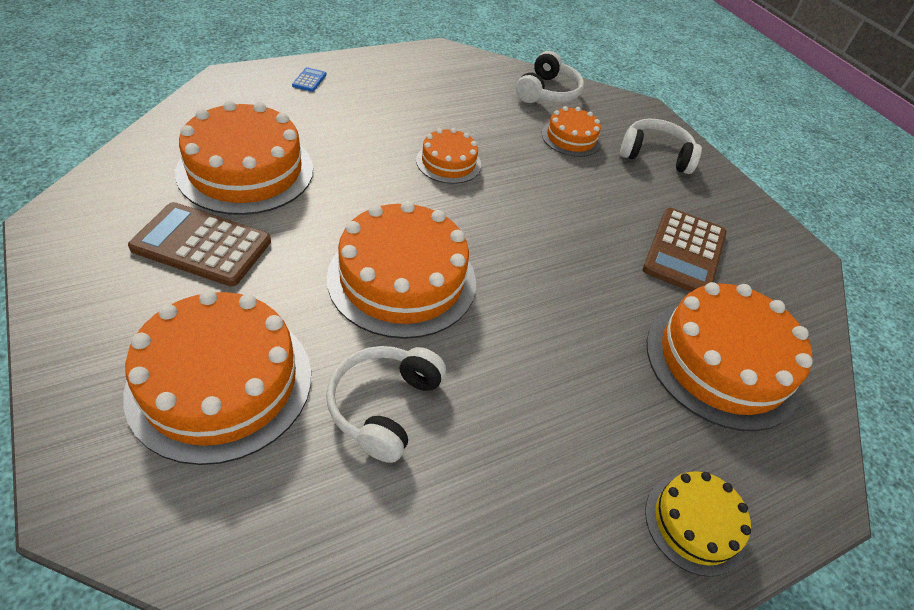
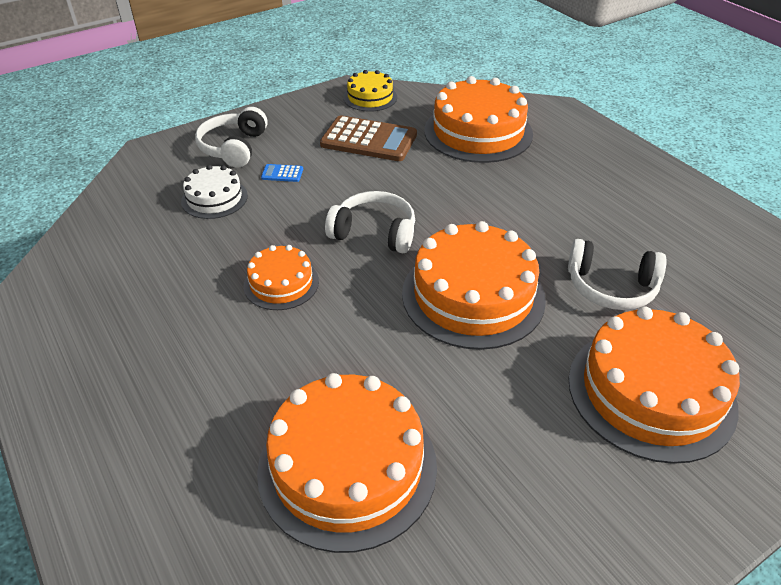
camera: 90 degrees left, 5 degrees down
(202, 245) = (496, 466): brown calculator -> none
(309, 80) = (104, 453): blue calculator -> blue calculator (282, 173)
(547, 92) = (120, 216): white headphones -> white headphones (374, 232)
(571, 138) = (214, 198): orange cake -> white cake
(694, 523) = (608, 151): yellow cake -> yellow cake (370, 97)

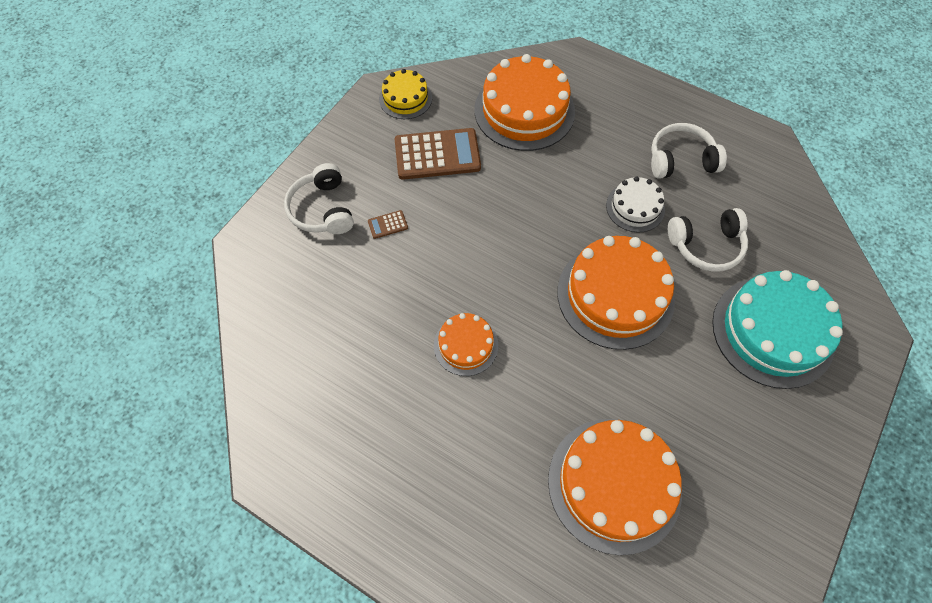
camera: 25 degrees left, 20 degrees up
(214, 198) = (348, 277): white cake -> white cake (635, 207)
(282, 173) = (388, 225): blue calculator -> brown calculator
(374, 232) = (506, 261): white headphones -> white headphones (681, 160)
(651, 392) = (772, 331): orange cake -> turquoise cake

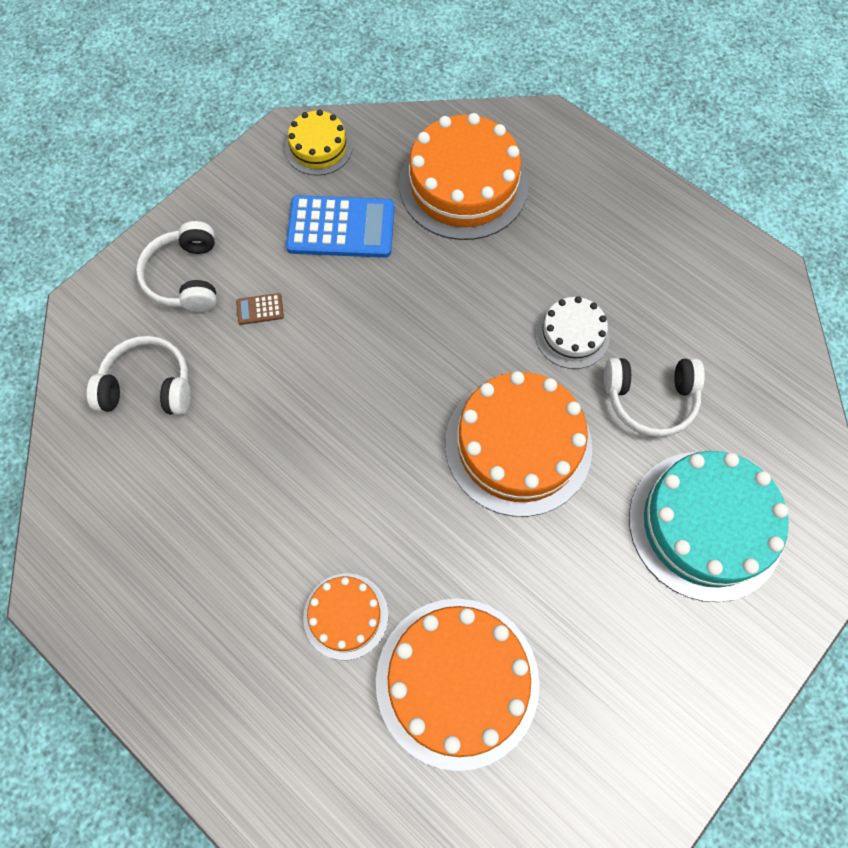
camera: 10 degrees right, 5 degrees up
(437, 154) = (341, 227): brown calculator -> blue calculator
(466, 345) = (319, 477): orange cake -> orange cake (345, 616)
(681, 160) = (646, 281): white headphones -> white headphones (148, 386)

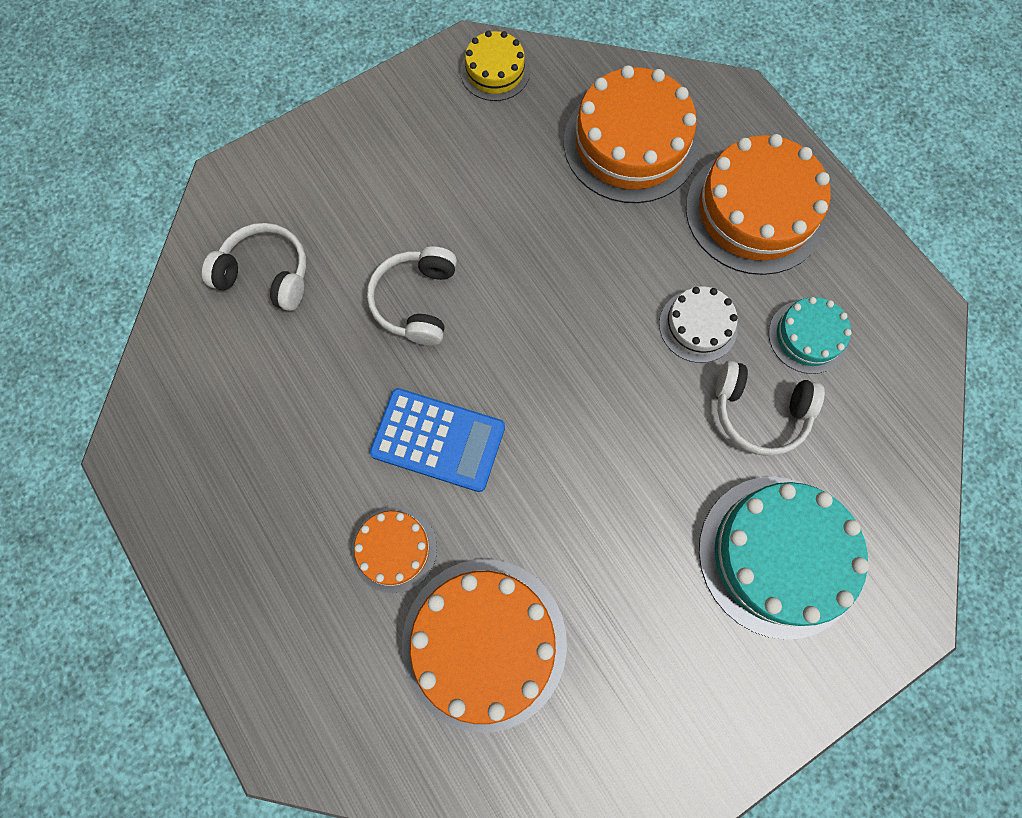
camera: 15 degrees right, 5 degrees up
(186, 277) = (330, 174): white headphones -> white headphones (416, 301)
(260, 309) = (393, 224): brown calculator -> none
(341, 227) = (495, 159): blue calculator -> blue calculator (438, 440)
(518, 445) = (610, 425): orange cake -> orange cake (755, 211)
(673, 320) = (807, 336): none -> turquoise cake

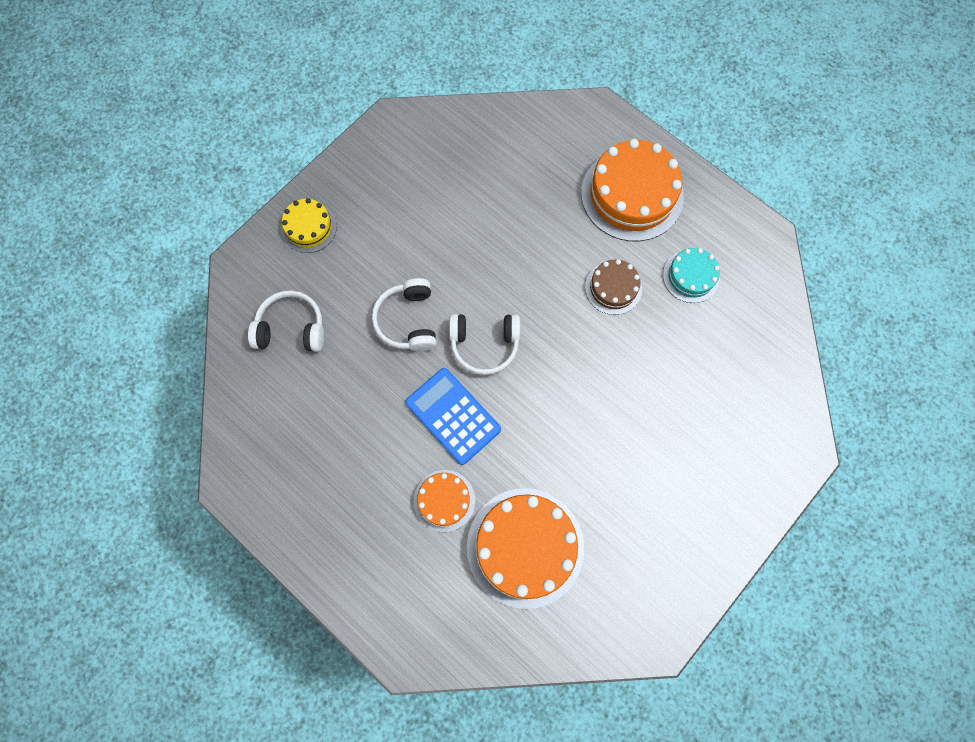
camera: 15 degrees left, 0 degrees up
(438, 440) = (453, 416): blue calculator -> blue calculator turned 135 degrees counterclockwise
(495, 71) = (416, 133): yellow cake -> yellow cake (309, 227)
(630, 143) = (530, 165): orange cake -> none
(698, 326) = (613, 288): white cake -> brown cake
(759, 412) = (671, 338): white headphones -> white headphones (484, 344)
(778, 555) = (708, 434): turquoise cake -> none

